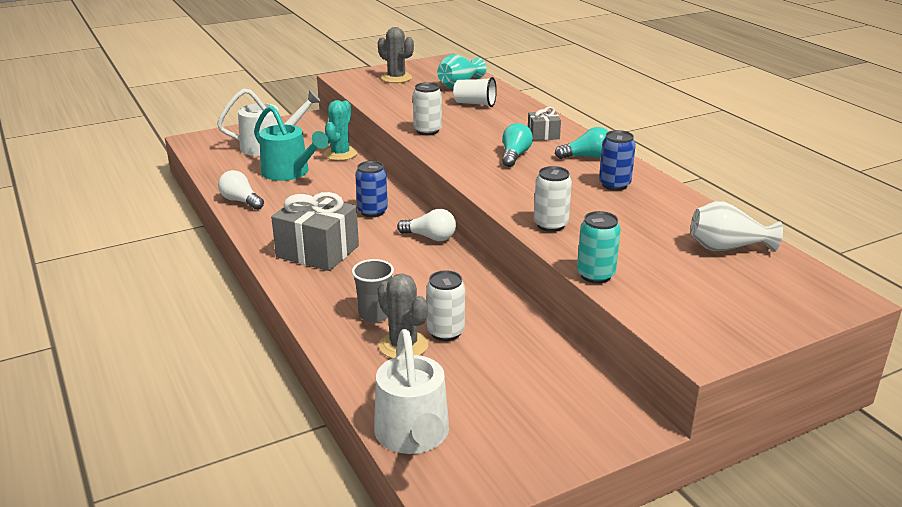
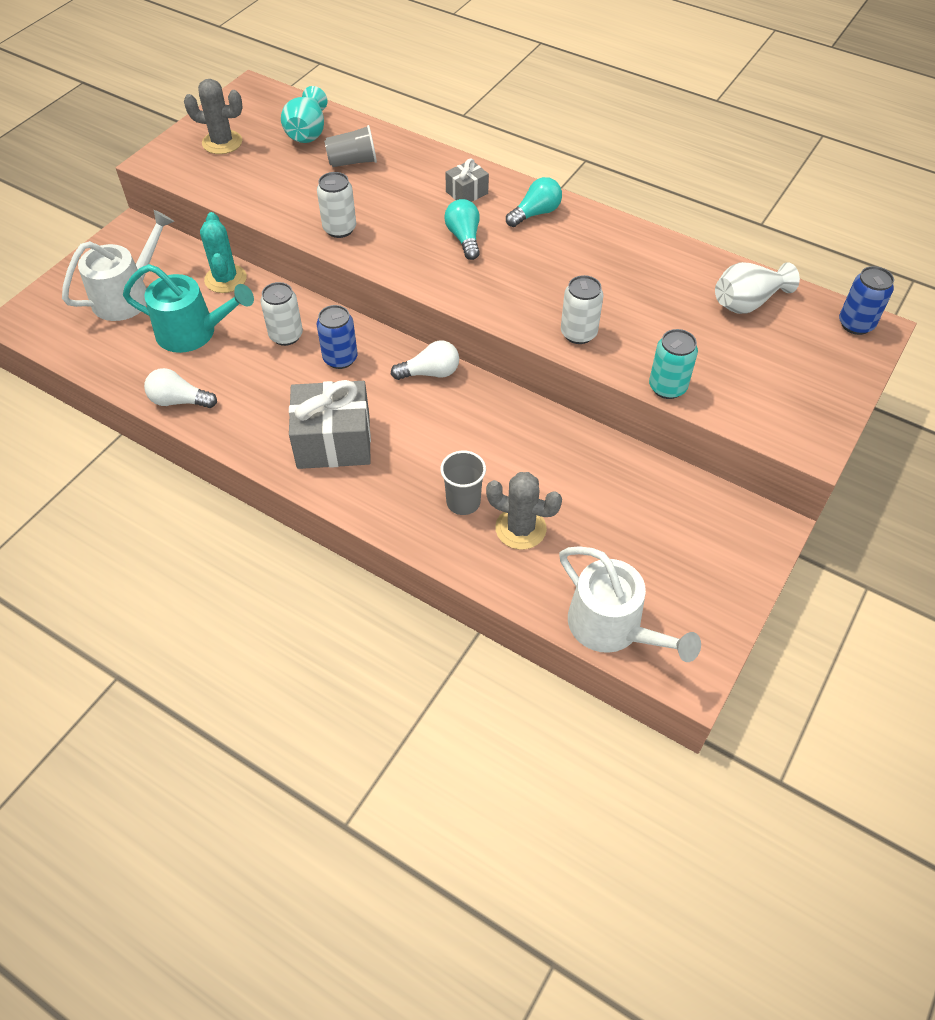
camera: 30 degrees left, 25 degrees up
(445, 332) = (544, 494): white can -> white can (286, 335)
(475, 104) = (352, 162): white cup -> grey cup
(614, 185) = (592, 248): blue can -> blue can (855, 324)

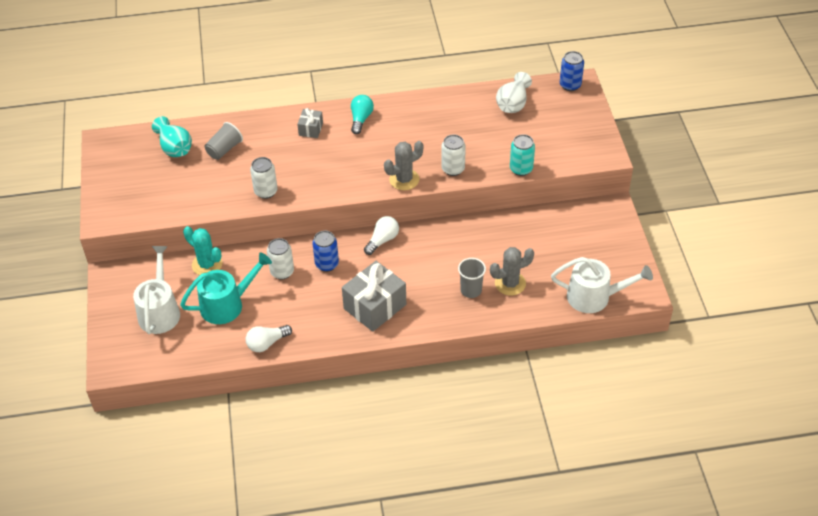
camera: 40 degrees left, 5 degrees down
(222, 142) = (129, 184): grey cactus -> grey cactus (404, 179)
(464, 238) = (339, 155): turquoise light bulb -> none

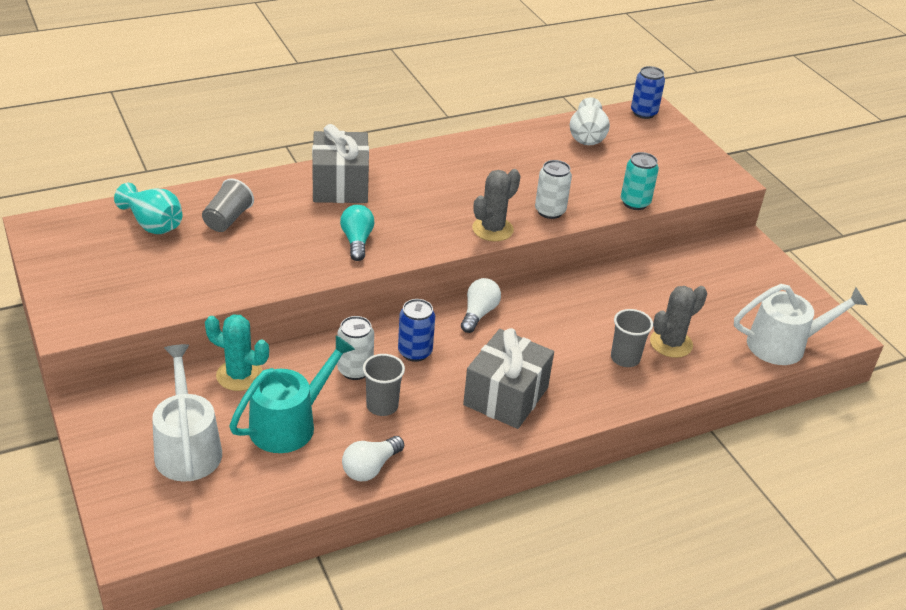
camera: 20 degrees left, 10 degrees down
(266, 191) = (308, 263): white can -> none
(290, 301) = (382, 406): none -> grey cup
(311, 129) = (340, 185): grey gift -> grey gift, size x1.97
(361, 119) = (403, 168): turquoise light bulb -> turquoise light bulb (357, 241)

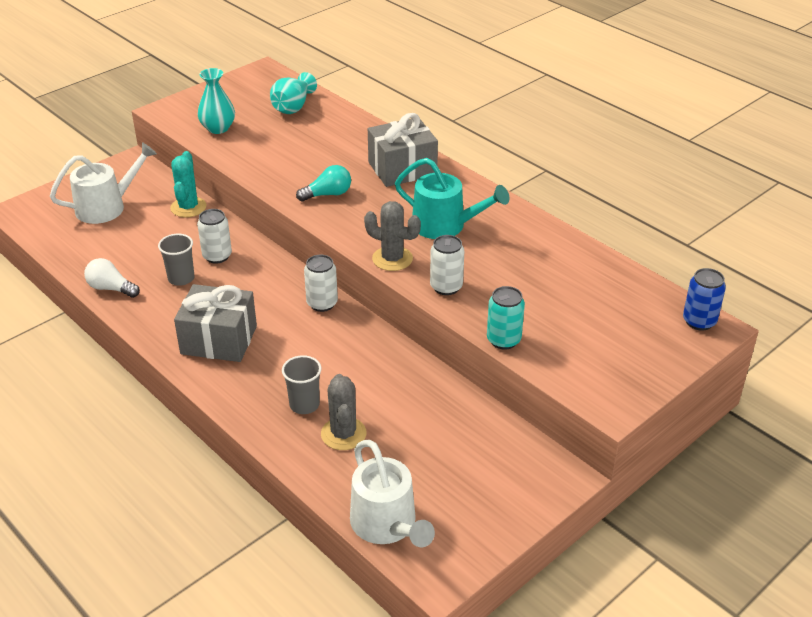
camera: 75 degrees right, 0 degrees up
(155, 289) = (218, 128): none -> turquoise vase
(227, 219) = (319, 133): grey cup -> none
(289, 424) = (145, 241): turquoise watering can -> turquoise watering can (445, 226)
(415, 352) = (253, 280): blue can -> none
(478, 314) = (322, 303): white light bulb -> white can
(587, 137) = (607, 288): white vase -> none
(671, 343) = (343, 434): grey cactus -> grey cactus turned 45 degrees clockwise

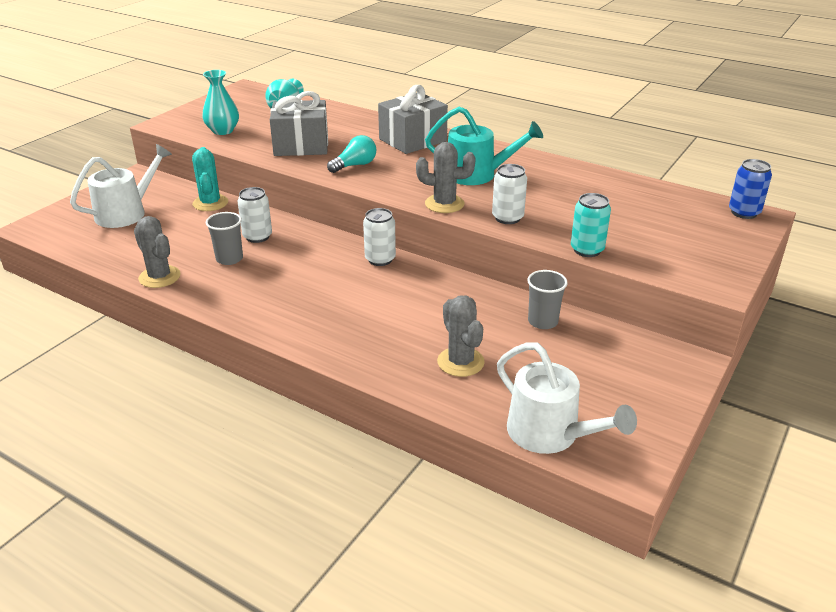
camera: 15 degrees left, 5 degrees down
(111, 288) = (159, 277): white light bulb -> grey cactus
(219, 340) = (293, 303): grey gift -> grey gift (301, 145)
(304, 405) = (408, 344): grey cup -> grey cup (542, 321)

